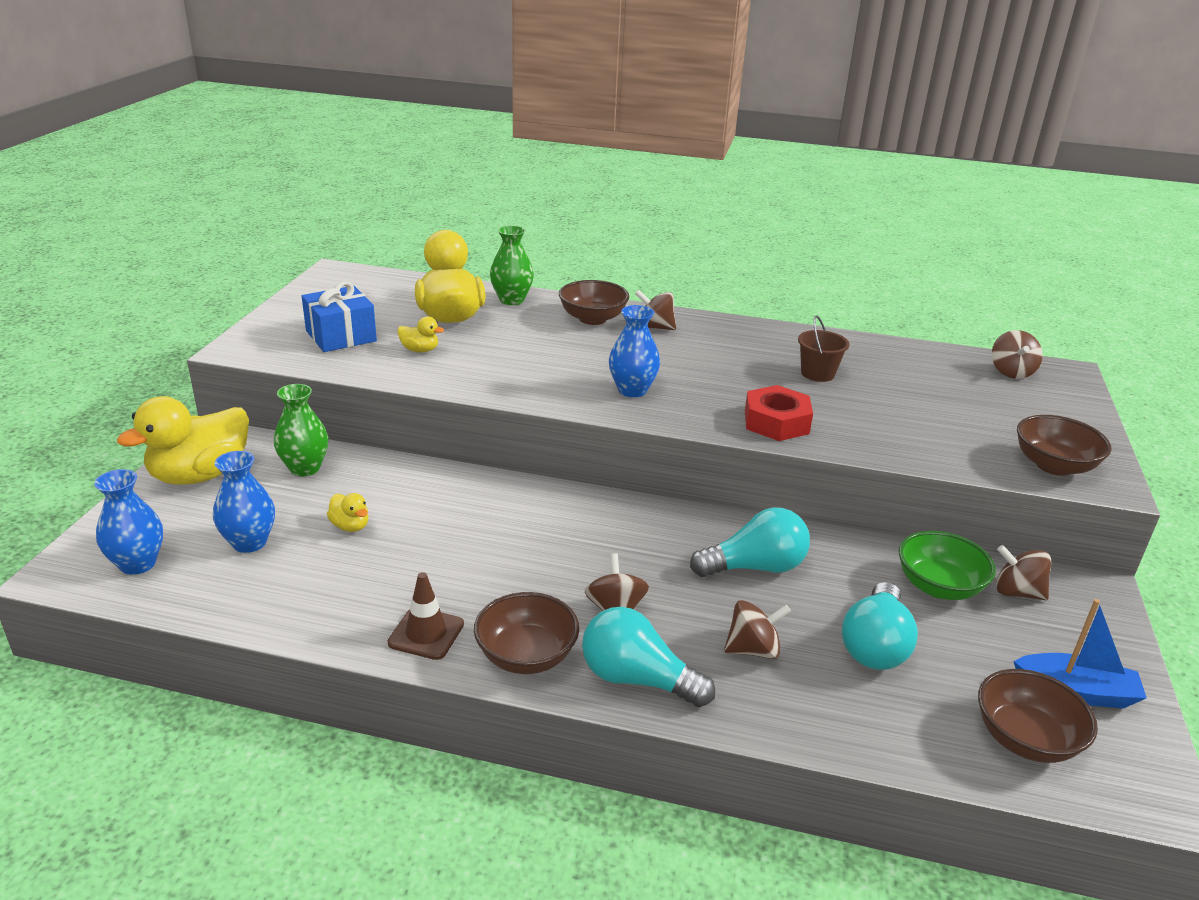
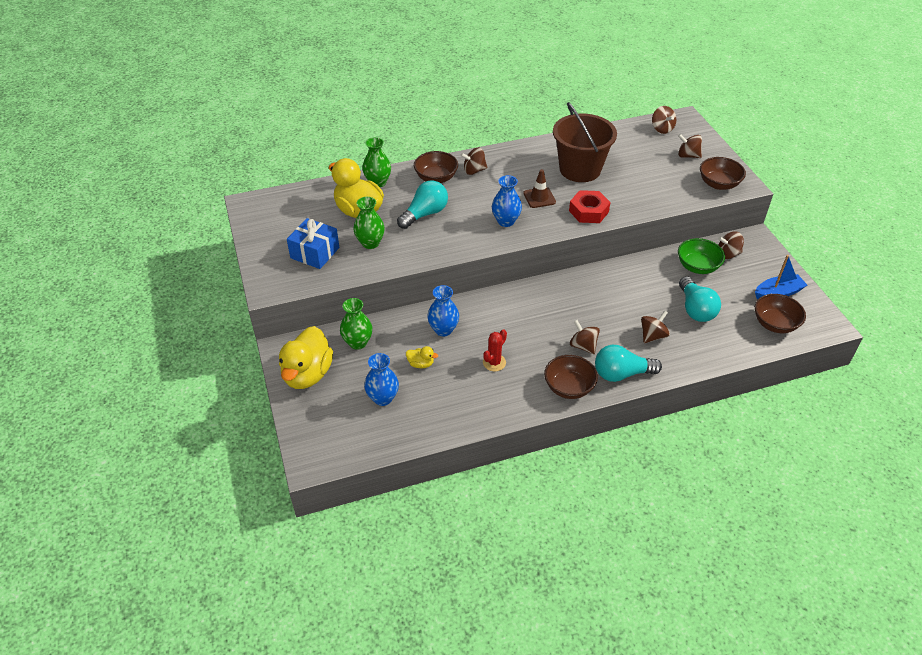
camera: 30 degrees left, 15 degrees up
(138, 564) = (342, 438): blue vase -> blue vase (443, 330)
(420, 350) = (370, 243): yellow duck -> green vase
(426, 633) = (517, 399): brown traffic cone -> brown traffic cone (539, 198)
(452, 570) = (494, 362): none -> red cactus
(755, 567) = (619, 293): turquoise light bulb -> turquoise light bulb (425, 214)
(817, 373) = (580, 169): brown bucket -> brown bucket, size x2.15
(1027, 414) = (688, 155): none -> brown spinning top

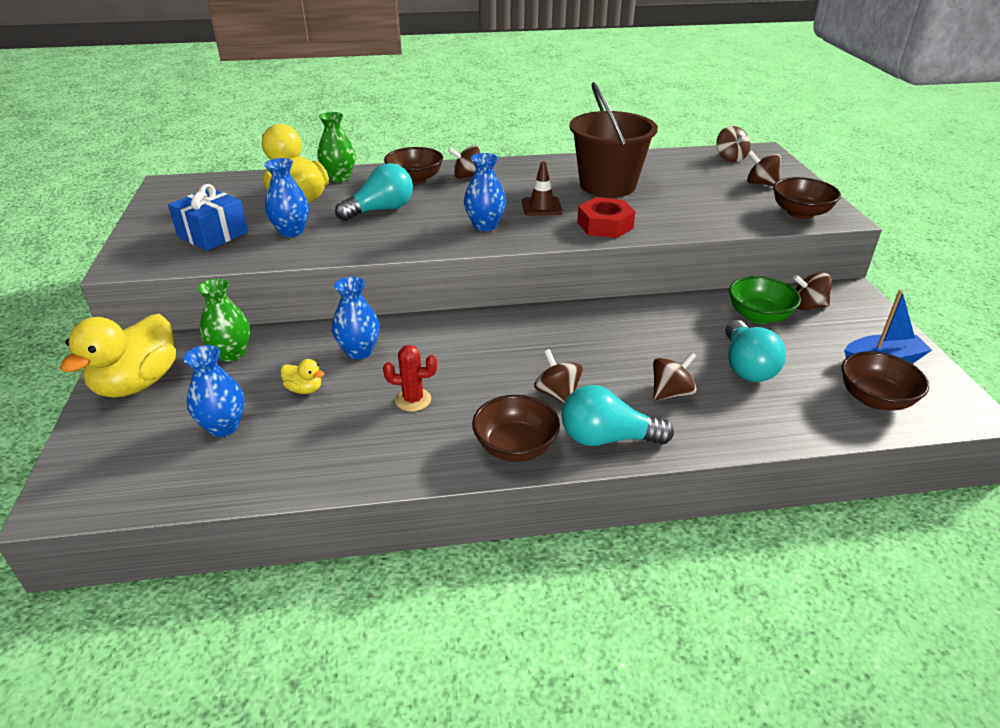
camera: 10 degrees right, 10 degrees down
(370, 243) = (291, 231): green vase -> blue vase
(494, 362) = (413, 400): red cactus -> red cactus turned 45 degrees clockwise

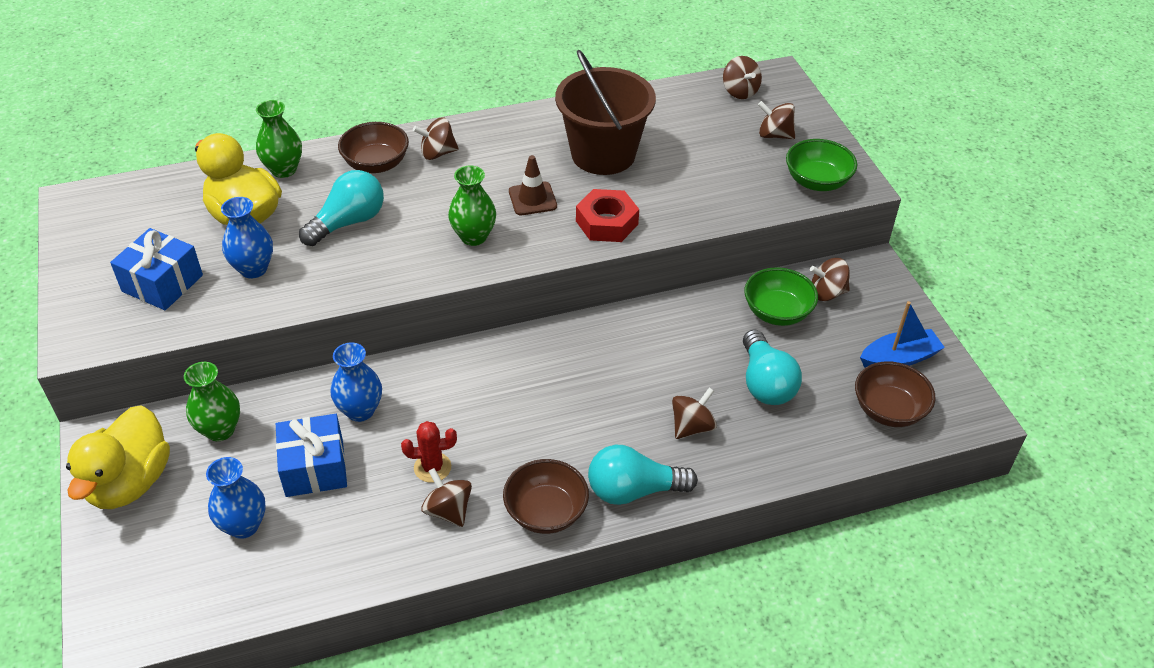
camera: 10 degrees left, 10 degrees up
(304, 389) = (314, 468): yellow duck -> blue gift
(485, 225) = (473, 237): blue vase -> green vase
(557, 394) = (579, 441): brown spinning top -> brown spinning top (448, 510)
(800, 213) = (817, 181): brown bowl -> green bowl

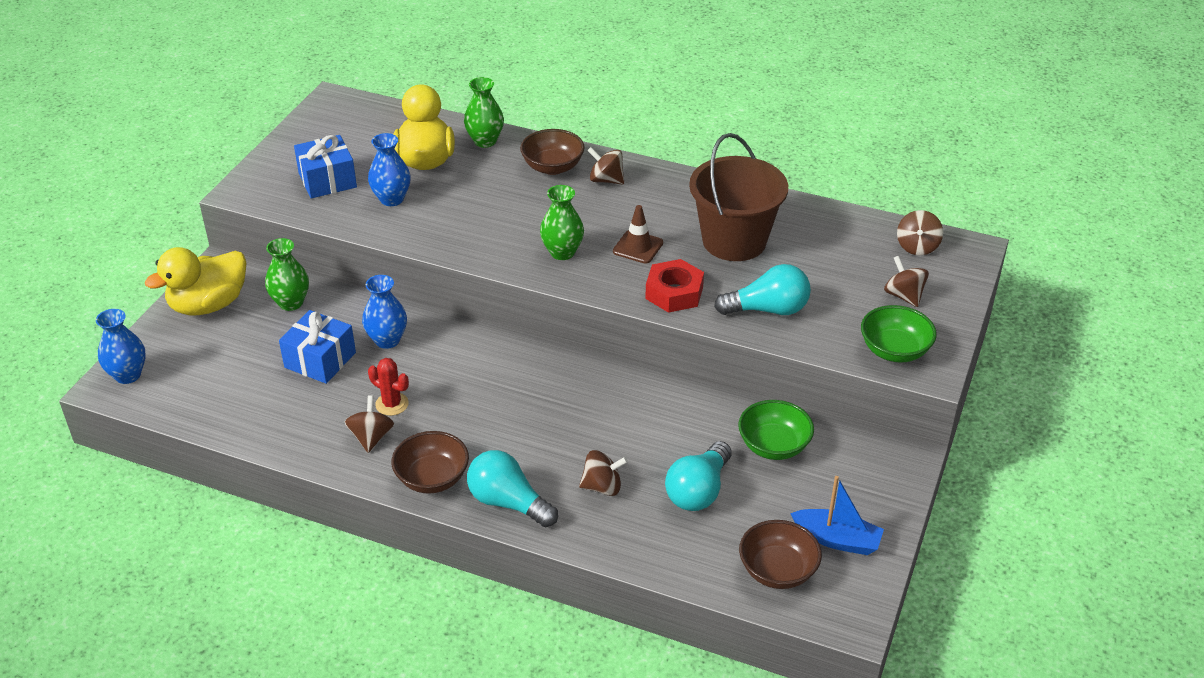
camera: 40 degrees right, 5 degrees down
(244, 525) = (242, 370): blue vase -> blue vase (128, 375)
(348, 222) = (487, 199): turquoise light bulb -> turquoise light bulb (768, 309)
(827, 293) = (837, 455): brown spinning top -> none

